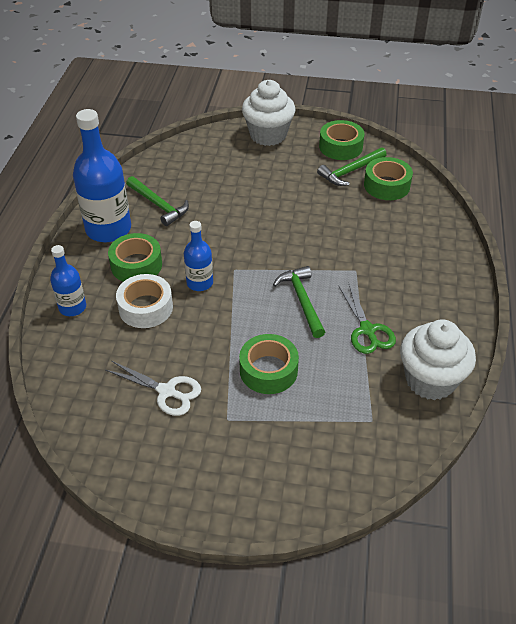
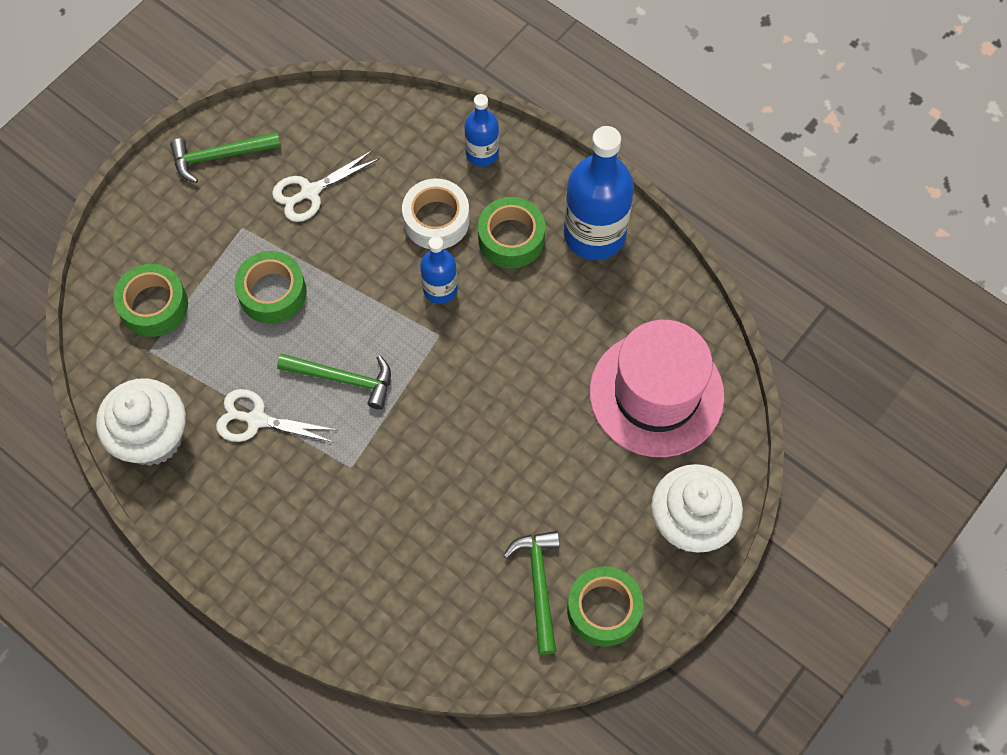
camera: 120 degrees right, 20 degrees up
(158, 205) = (608, 307): green hammer -> green hammer (220, 156)
(202, 169) = (656, 394): none -> pink hat
(367, 330) = (256, 420): green scissors -> white scissors
(386, 185) = (479, 614): green tape -> green tape (154, 305)

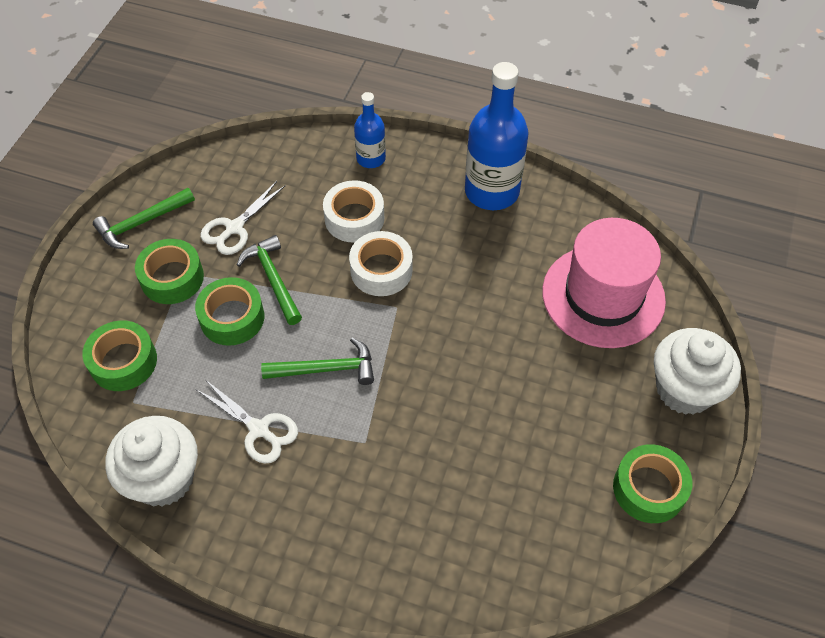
camera: 20 degrees left, 10 degrees down
(256, 420) = (259, 429): white scissors -> white scissors turned 135 degrees counterclockwise
(440, 289) = (381, 270): blue bottle -> white tape
(511, 238) = (424, 214): green tape -> green tape (172, 278)
(539, 585) = (582, 487): green hammer -> green hammer (273, 279)

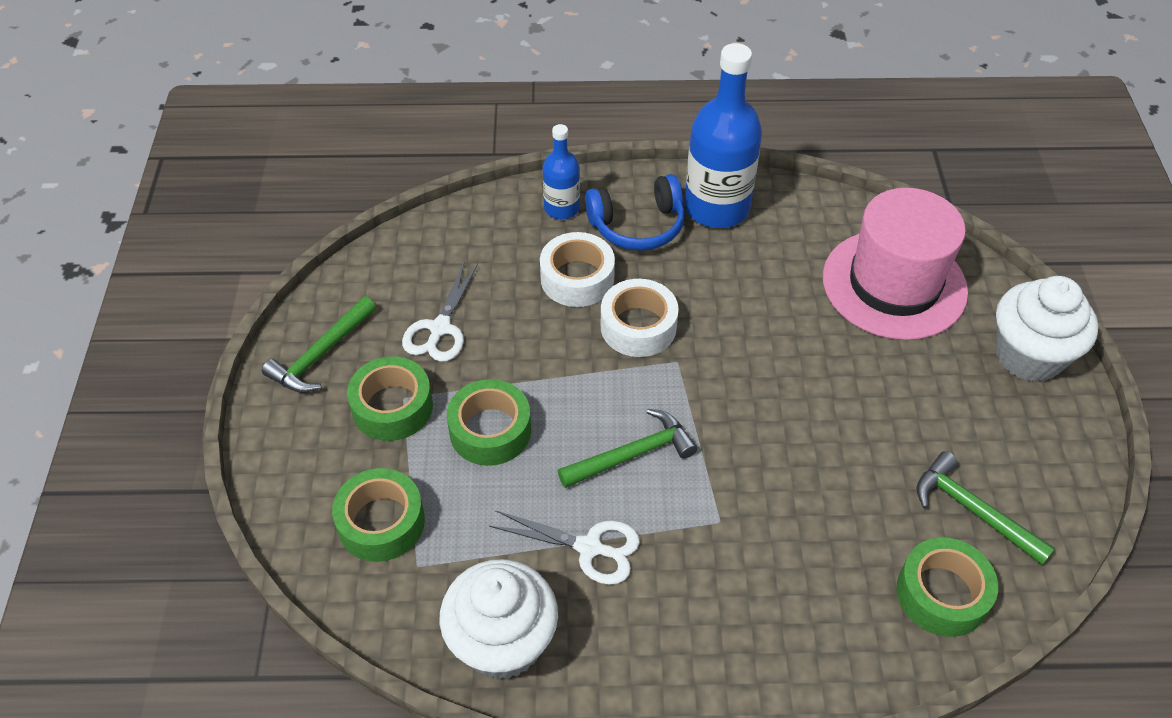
camera: 20 degrees left, 5 degrees down
(273, 279) = (517, 372): green hammer -> green hammer (973, 510)
(422, 189) = (637, 225): none -> blue headphones
(649, 488) = (1049, 470): green tape -> green tape (942, 594)

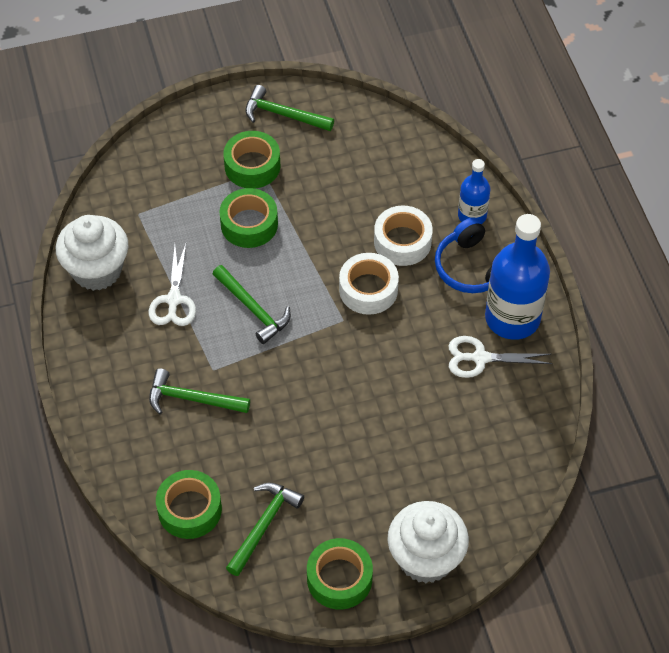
camera: 75 degrees right, 5 degrees up
(381, 522) = (163, 186): green tape -> green tape (339, 578)
(440, 328) = (327, 173): white scissors -> white scissors (480, 358)
(763, 556) = (192, 399): none -> green hammer
(894, 284) = (471, 455): pink hat -> none

